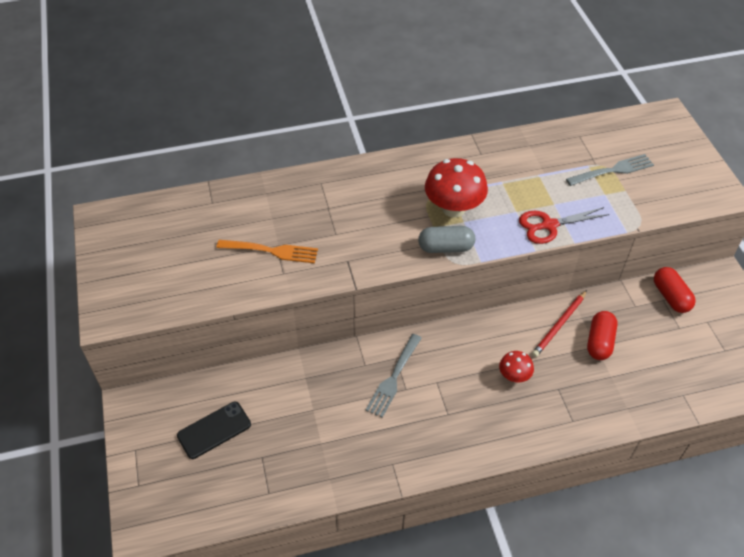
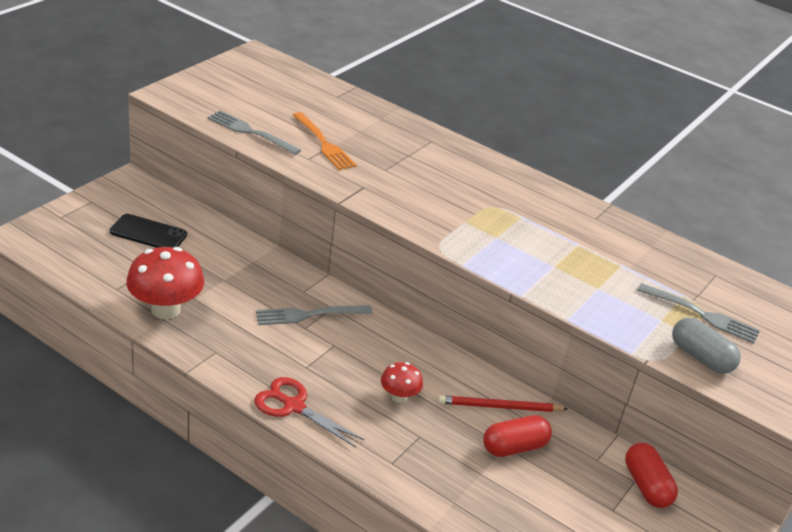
camera: 45 degrees right, 15 degrees down
(216, 290) = (251, 132): none -> grey fork
(445, 247) = (450, 237): grey capsule -> grey capsule (700, 357)
(453, 208) = (503, 225): red mushroom -> red mushroom (165, 309)
(549, 225) = (565, 294): red scissors -> red scissors (294, 406)
(670, 297) = (646, 486): red capsule -> red capsule turned 45 degrees counterclockwise

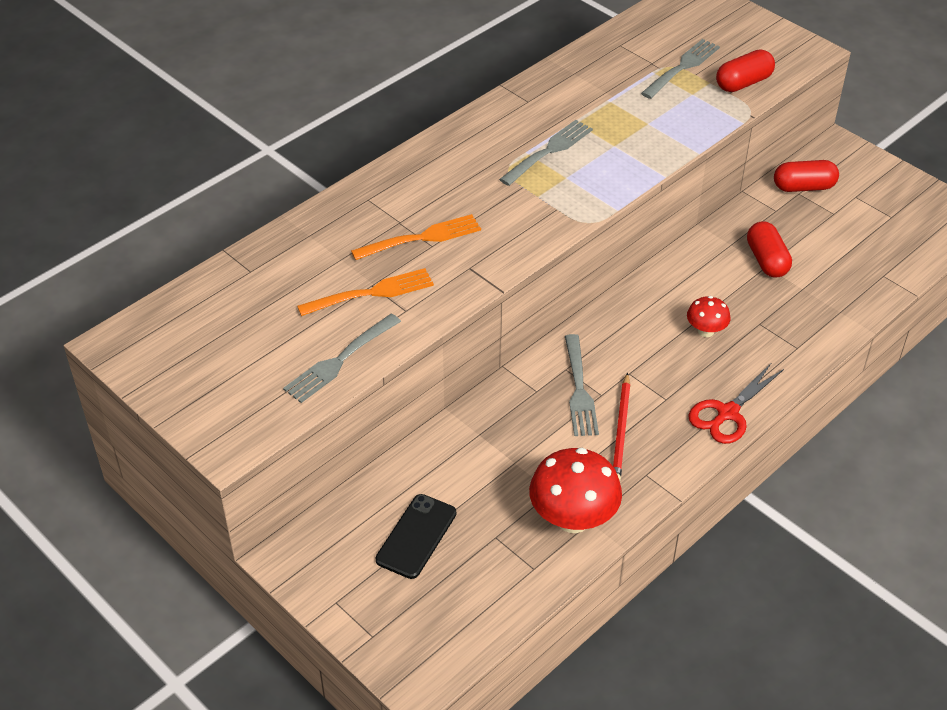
camera: 75 degrees left, 10 degrees up
(392, 164) = (421, 238): none -> orange fork
(499, 407) = (714, 261): red pencil -> red pencil (621, 431)
(528, 228) = (548, 152): none -> grey fork
(700, 357) = (743, 83): grey capsule -> red capsule

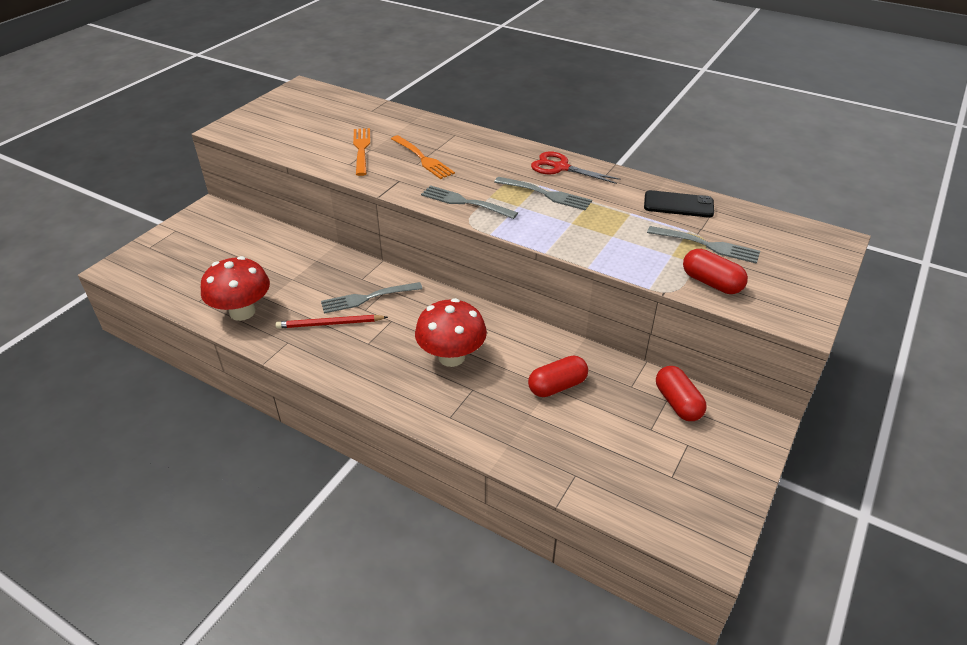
camera: 75 degrees right, 5 degrees down
(340, 360) = (298, 150): grey fork -> grey fork (466, 202)
(370, 293) = (362, 150): orange fork -> orange fork turned 150 degrees counterclockwise
(416, 536) = (225, 250): black phone -> black phone (678, 205)
(706, 331) = (451, 357): red mushroom -> red mushroom, size x1.88
(727, 413) = (359, 380): red scissors -> red scissors (560, 167)

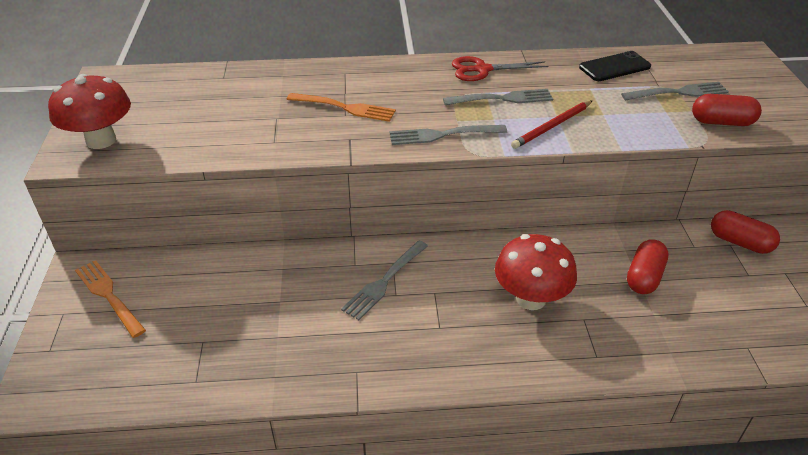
camera: 35 degrees left, 0 degrees up
(242, 312) = (266, 366): red mushroom -> red mushroom (101, 140)
(330, 324) = (378, 328): red pencil -> red pencil (552, 126)
(362, 150) = (268, 122): orange fork -> orange fork (109, 296)

